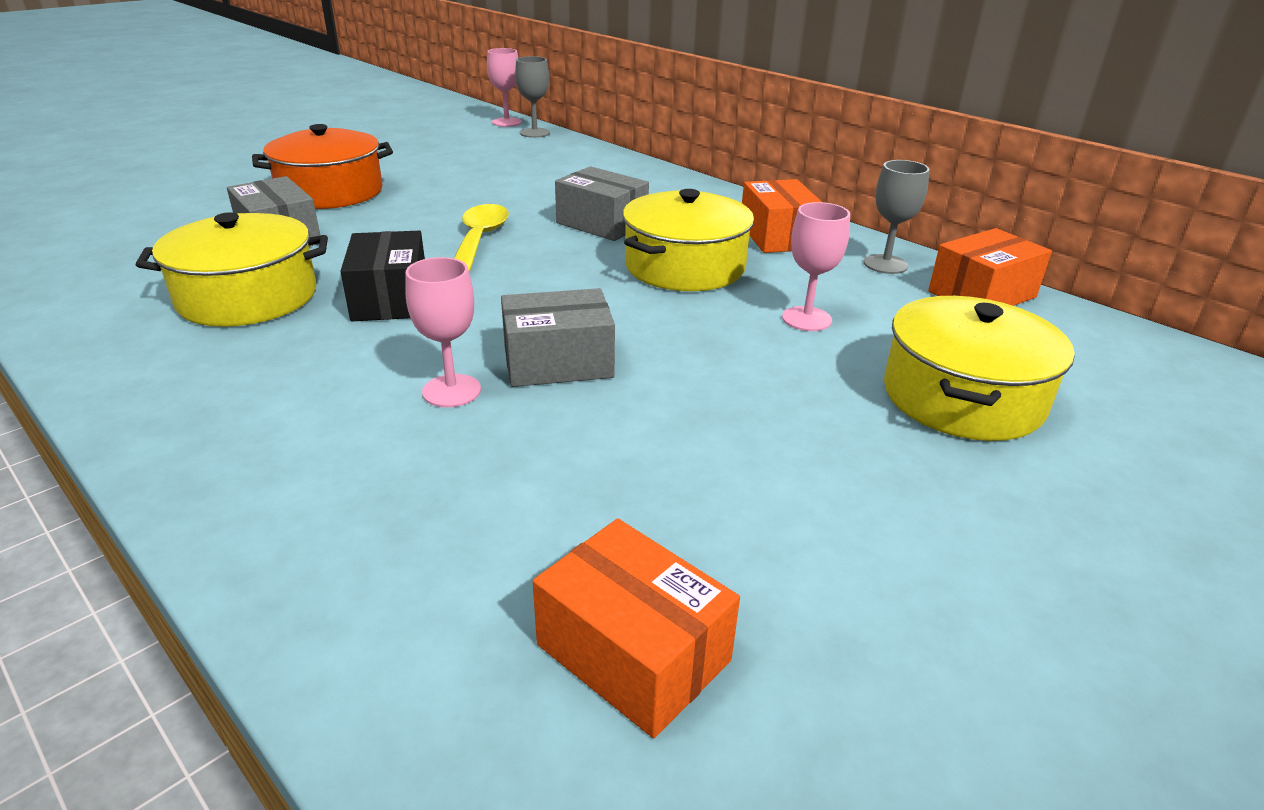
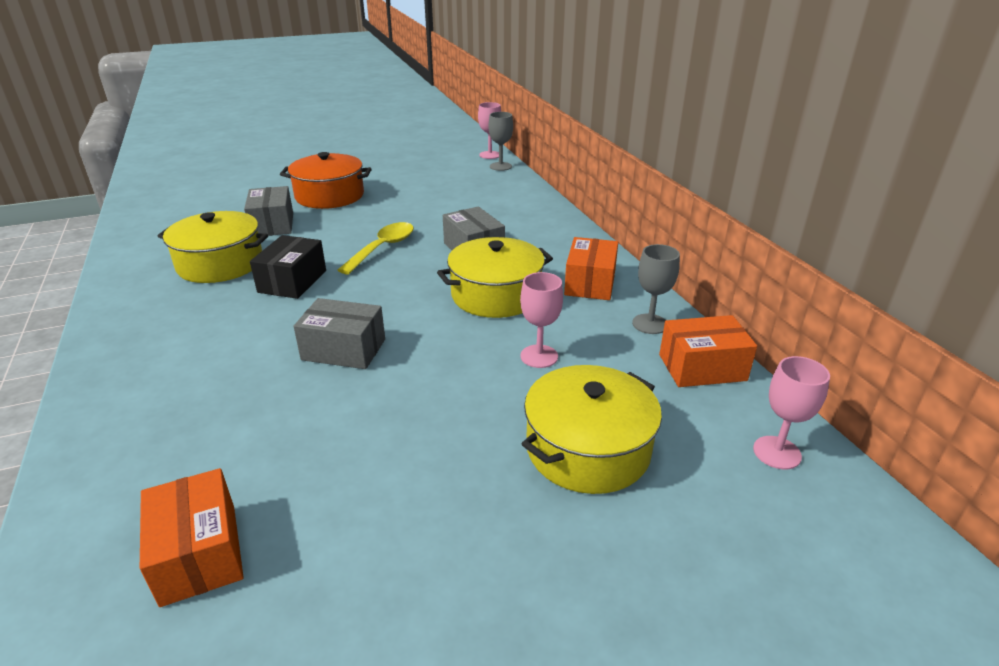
camera: 25 degrees right, 0 degrees up
(451, 391) = (266, 354): pink goblet -> pink goblet (777, 452)

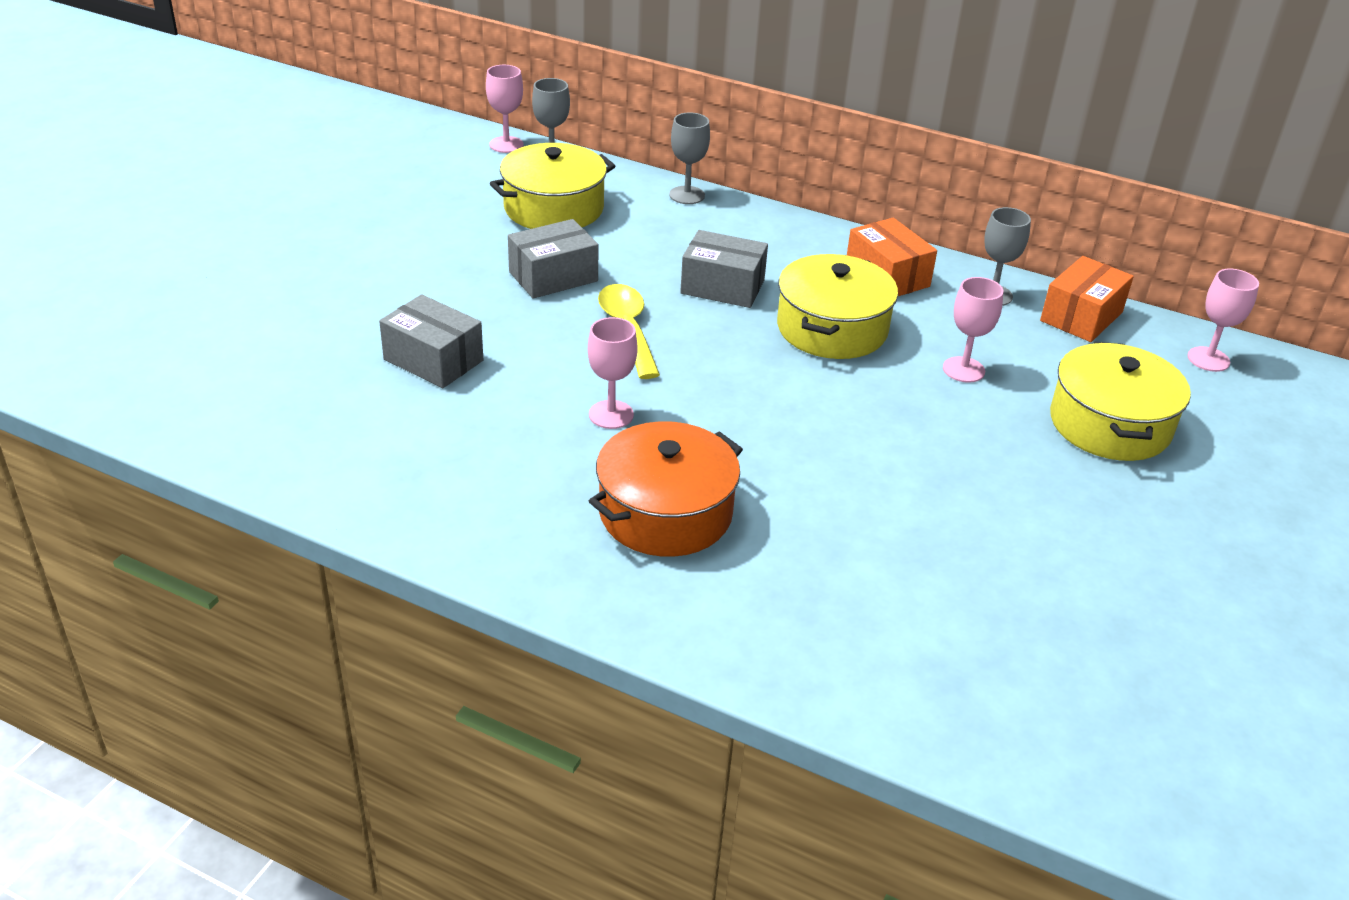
camera: 45 degrees left, 5 degrees up
(199, 553) = (1009, 657): orange box -> none
(220, 264) = (482, 438): yellow pot -> yellow pot (554, 208)
(292, 281) = (611, 414): black box -> pink goblet
(329, 196) = (420, 288): orange pot -> orange pot (665, 512)
(344, 349) = (804, 453): grey box -> grey box (553, 276)
(542, 202) = (687, 195): none -> grey goblet

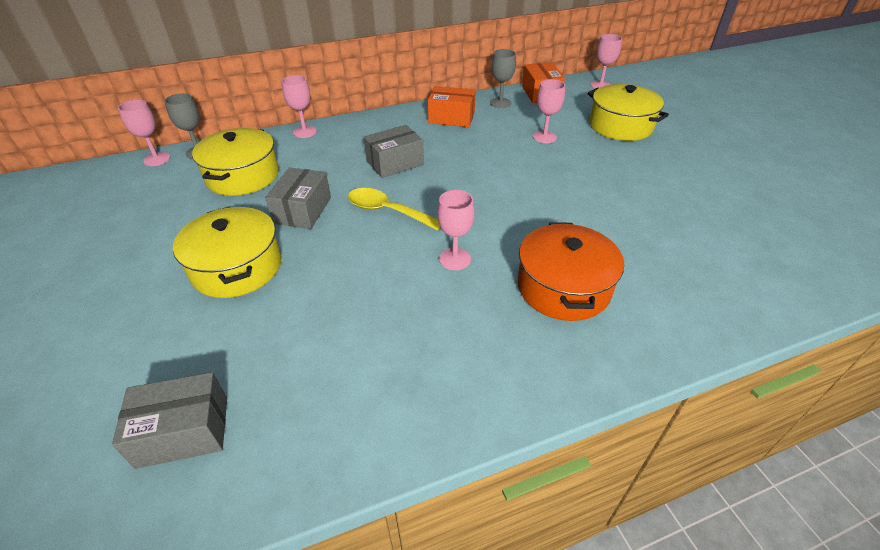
camera: 45 degrees left, 5 degrees up
(433, 360) = (311, 303): grey box -> grey box (183, 431)
(687, 195) = (304, 132): grey goblet -> pink goblet
(832, 328) = (471, 152): yellow pot -> yellow pot (237, 267)

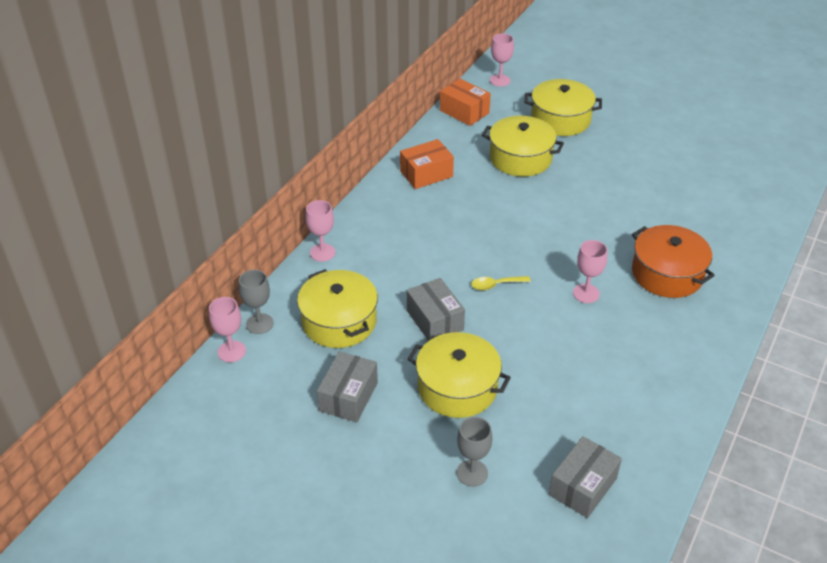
camera: 40 degrees left, 0 degrees up
(387, 211) = (496, 285): yellow spoon -> yellow spoon, size x0.62
(395, 163) = (443, 242): grey box -> grey box (348, 396)
(500, 103) = (445, 138): grey goblet -> grey goblet (472, 473)
(544, 137) = (520, 158): pink goblet -> yellow pot

